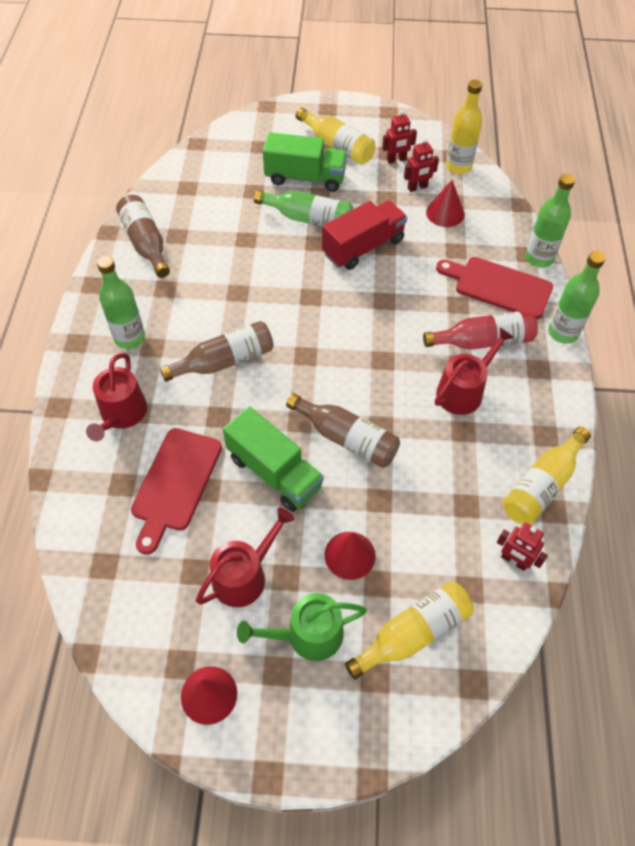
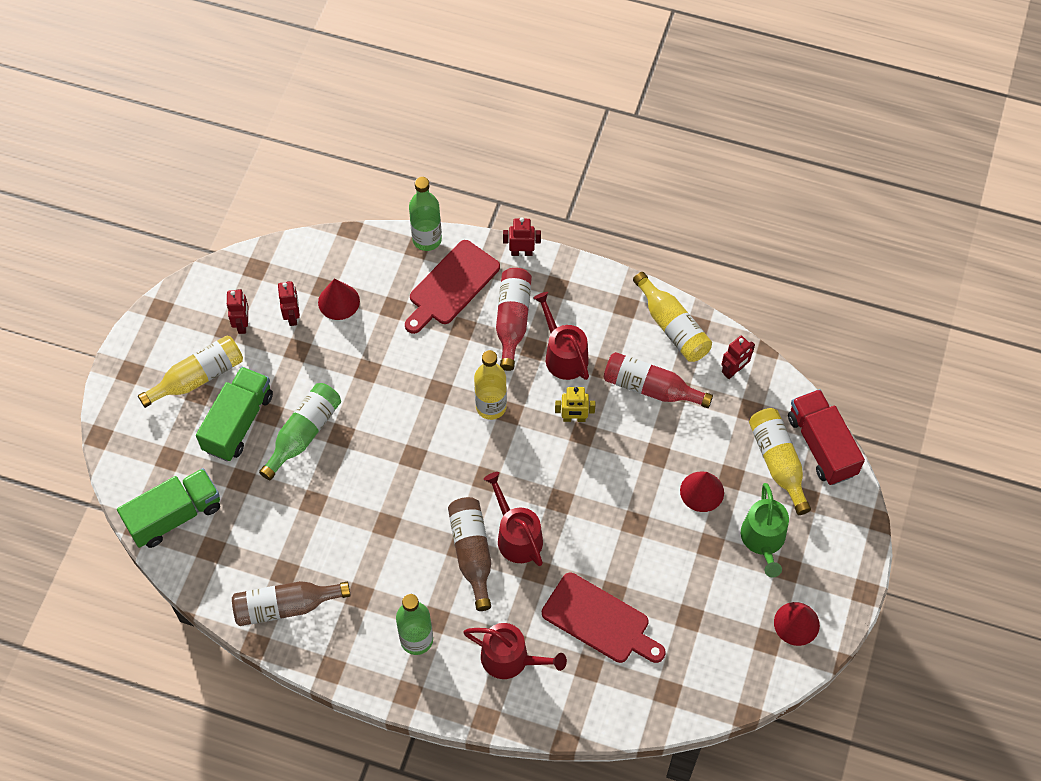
camera: 75 degrees left, 5 degrees up
(244, 576) = (702, 578): red watering can -> red watering can (516, 536)
(274, 472) = (608, 534): green truck -> green truck (175, 516)
(346, 438) = (588, 465): brown bottle -> none
(363, 247) = (361, 391): red truck -> red truck (821, 445)
(395, 415) = (574, 418): none -> yellow robot
(457, 478) = (651, 388): none -> red bottle
(458, 166) = (274, 267): yellow bottle -> yellow bottle (491, 406)
(563, 332) = (521, 252): green bottle -> red robot

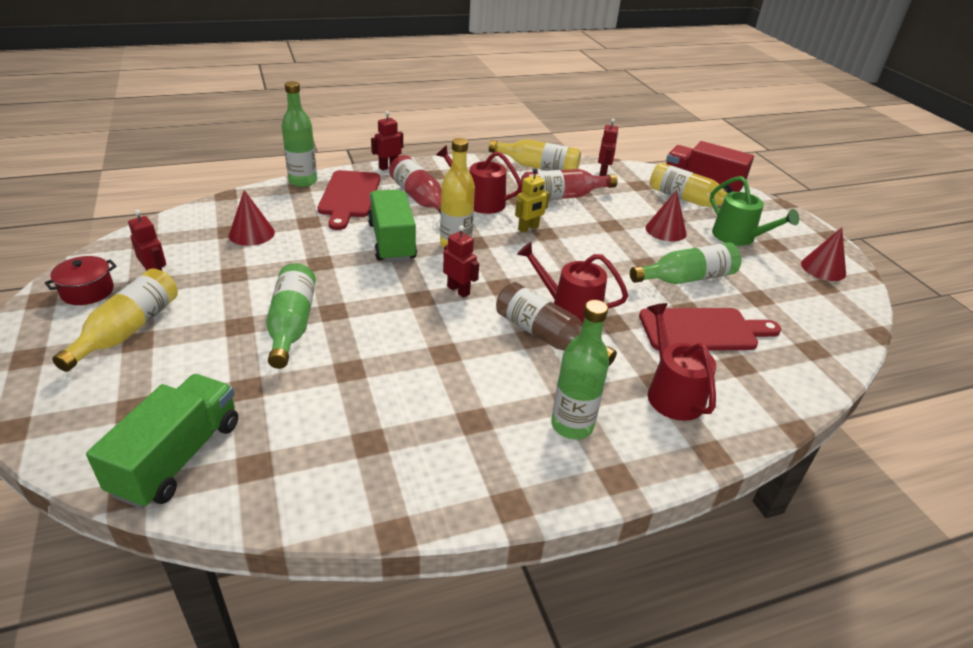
camera: 40 degrees left, 25 degrees down
(191, 317) = (87, 291): none -> red pot
(238, 422) = (206, 345): green truck -> green truck (392, 241)
(286, 606) = (400, 472): brown bottle -> none
(292, 316) = (210, 255): red robot -> red robot (458, 290)
(510, 659) = (672, 393): red watering can -> red watering can turned 90 degrees counterclockwise
(651, 560) = (686, 278): none -> green bottle

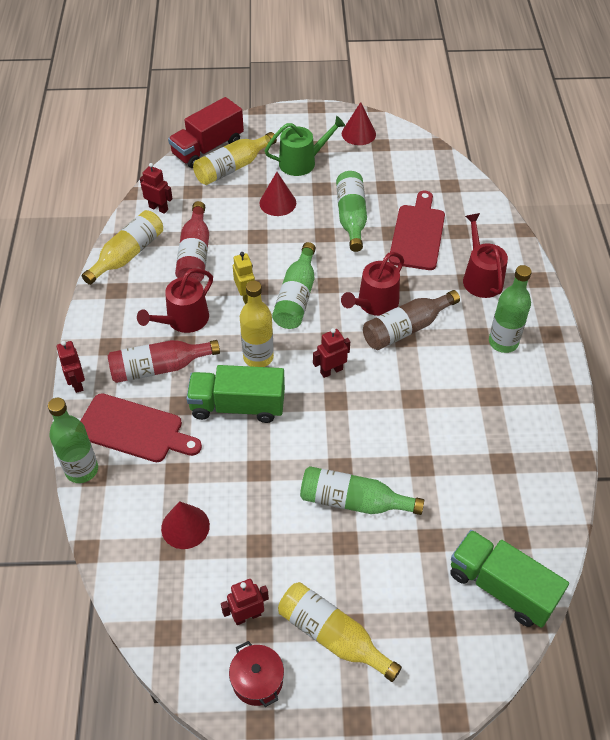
camera: 70 degrees left, 15 degrees up
(546, 257) = (296, 297): none -> green bottle
(672, 393) = (481, 278): red watering can -> red watering can turned 75 degrees clockwise

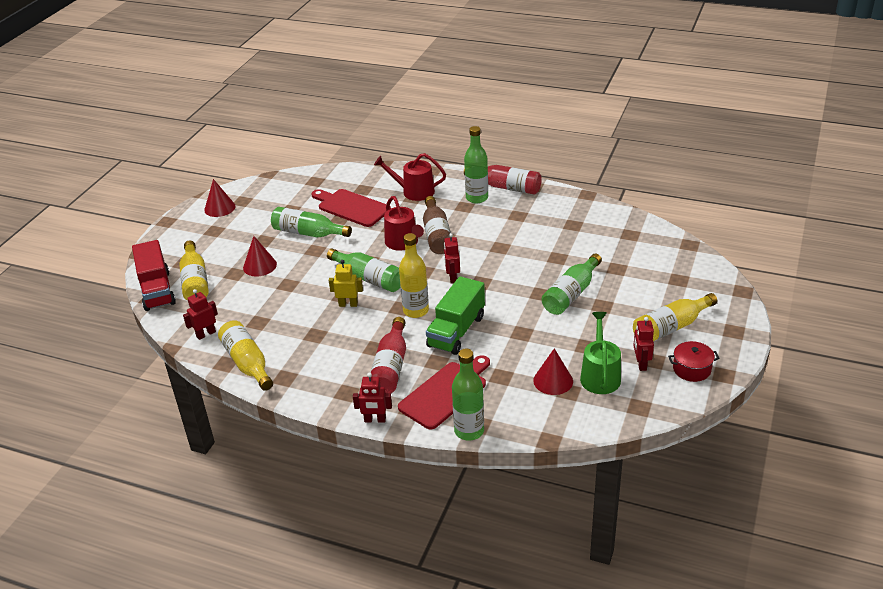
camera: 65 degrees left, 15 degrees down
(183, 320) = (349, 343): red watering can -> none
(195, 254) = (280, 323): red bottle -> red bottle (506, 187)
(302, 162) = (224, 243): green watering can -> green watering can (600, 375)
(501, 587) = (663, 250): green truck -> none

